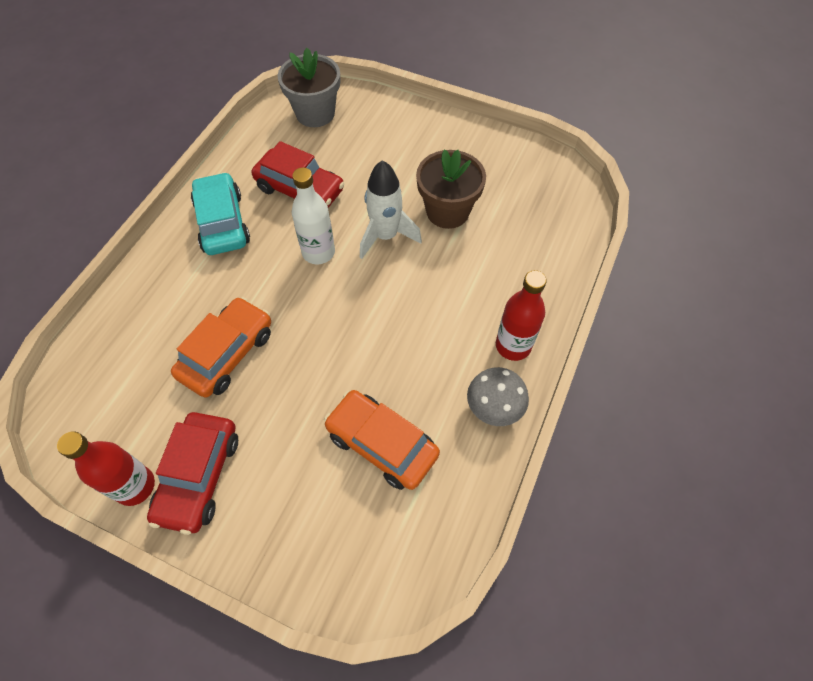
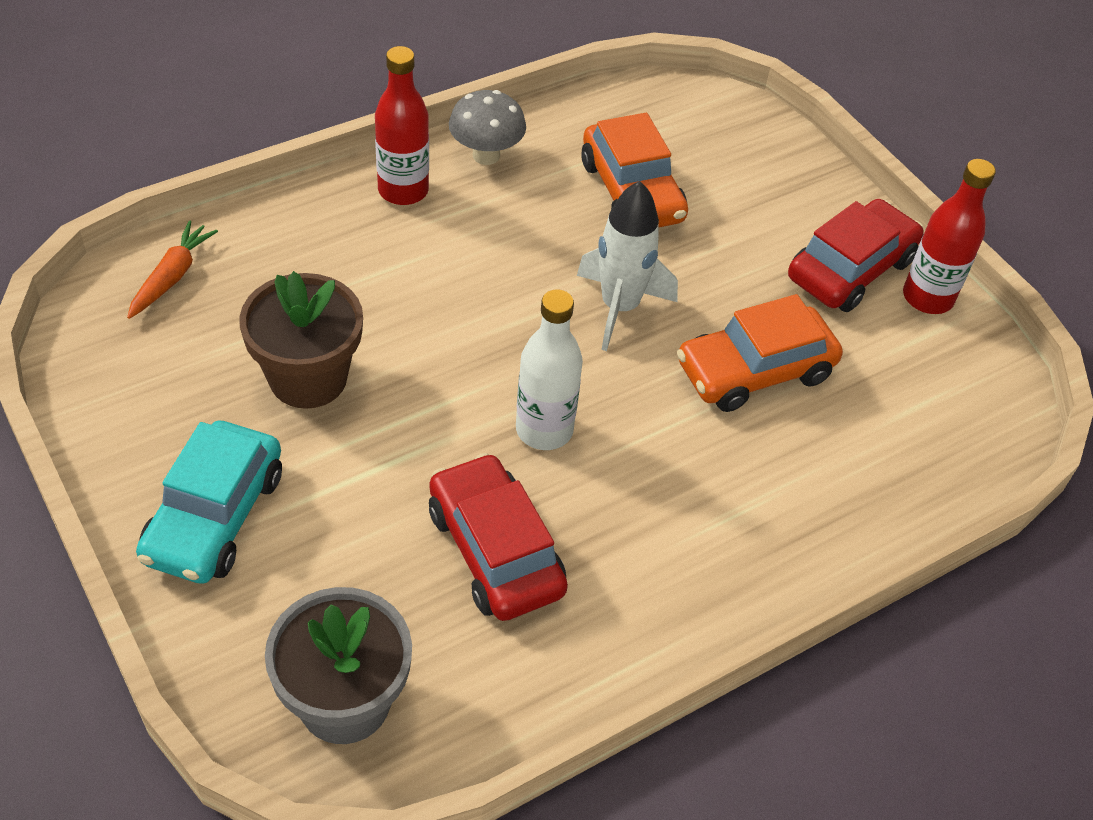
camera: 150 degrees left, 10 degrees down
(222, 222) = (659, 566): turquoise car -> turquoise car (214, 516)
(386, 236) = (429, 396): white rocket -> white rocket (619, 307)
(562, 219) = (172, 276): none -> orange carrot

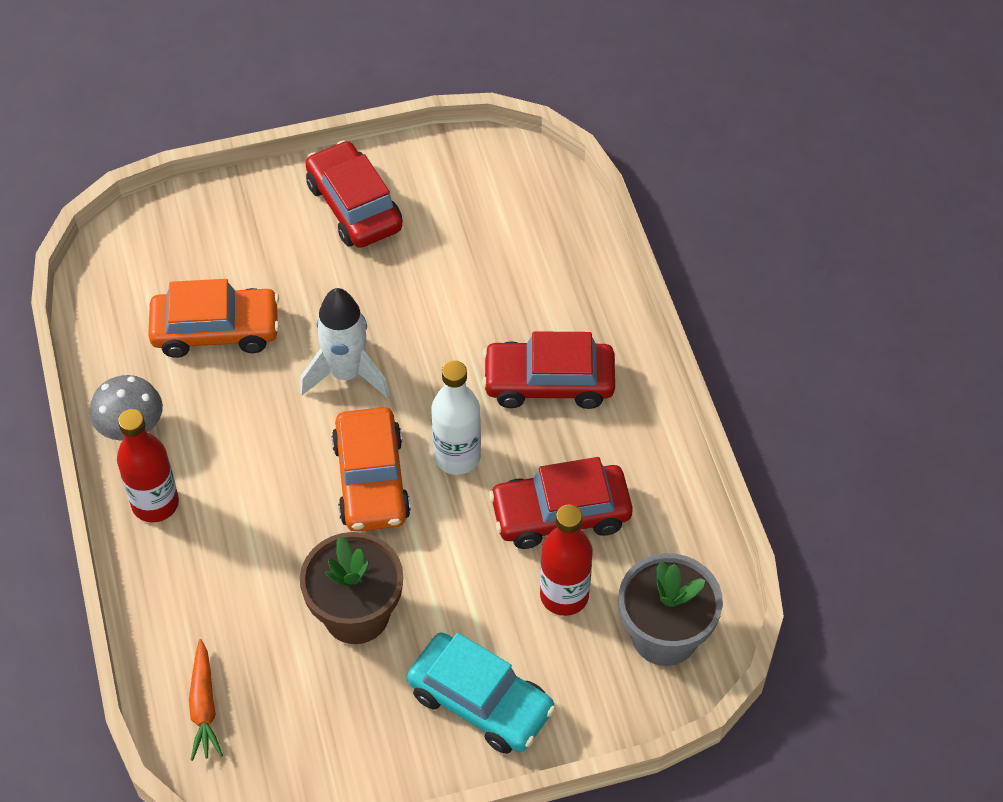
camera: 70 degrees left, 5 degrees up
(172, 276) = (204, 706): orange carrot -> orange carrot turned 135 degrees counterclockwise
(685, 502) = (549, 382): none -> red car
(754, 371) = (439, 302): orange car -> orange car (371, 480)
(927, 298) = (399, 167): red bottle -> red bottle (564, 595)

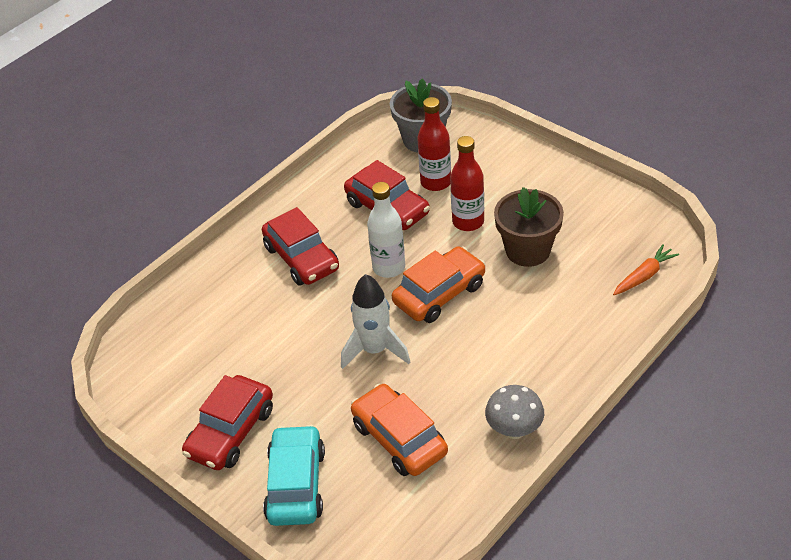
camera: 120 degrees left, 10 degrees down
(155, 504) = (552, 381): red bottle -> red bottle (468, 222)
(480, 702) = (526, 179): turquoise car -> turquoise car (296, 484)

